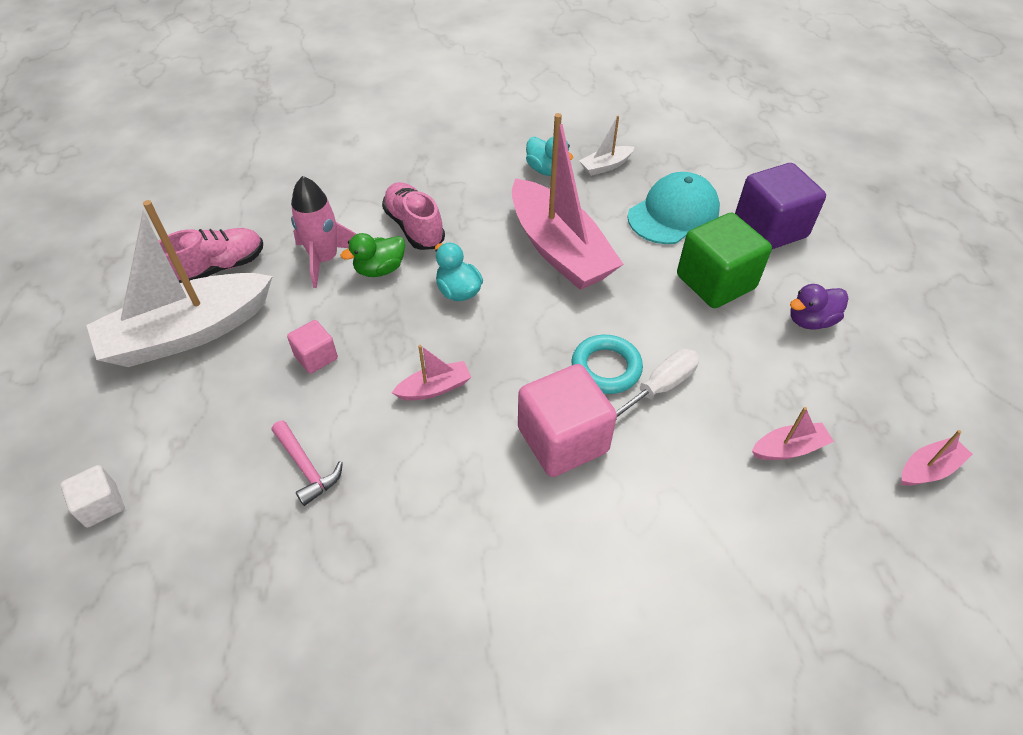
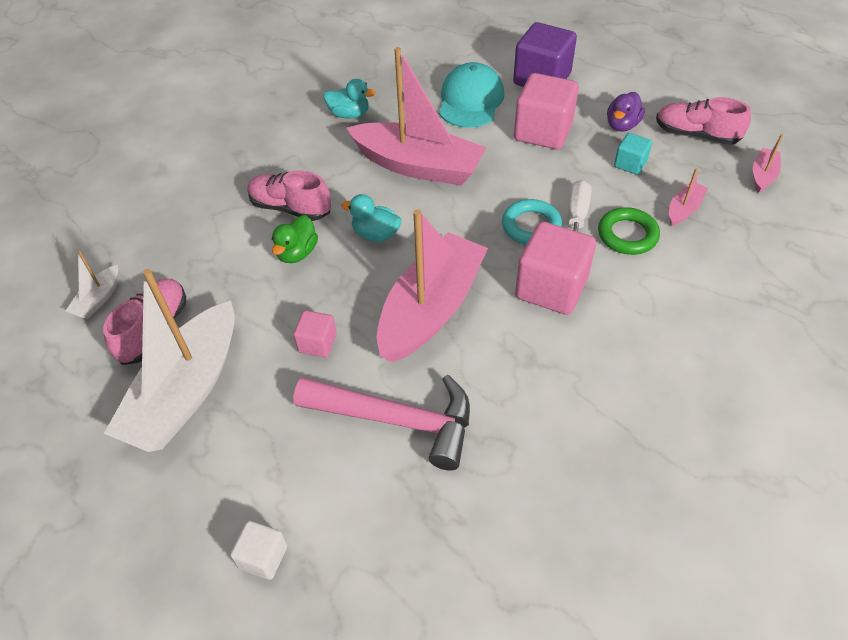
camera: 35 degrees left, 0 degrees up
(306, 468) = (397, 420): pink hammer -> pink hammer, size x1.98
(325, 259) = (242, 271): pink rocket -> none
(434, 388) = (431, 309): pink boat -> pink boat, size x2.34
(605, 166) = (390, 90): white boat -> white boat (98, 299)
(696, 437) = (627, 235): none -> green ring
(715, 282) = (543, 132): green cube -> pink cube
(777, 366) = (630, 164): none -> turquoise cube
(889, 377) = (696, 135): none -> pink shoe

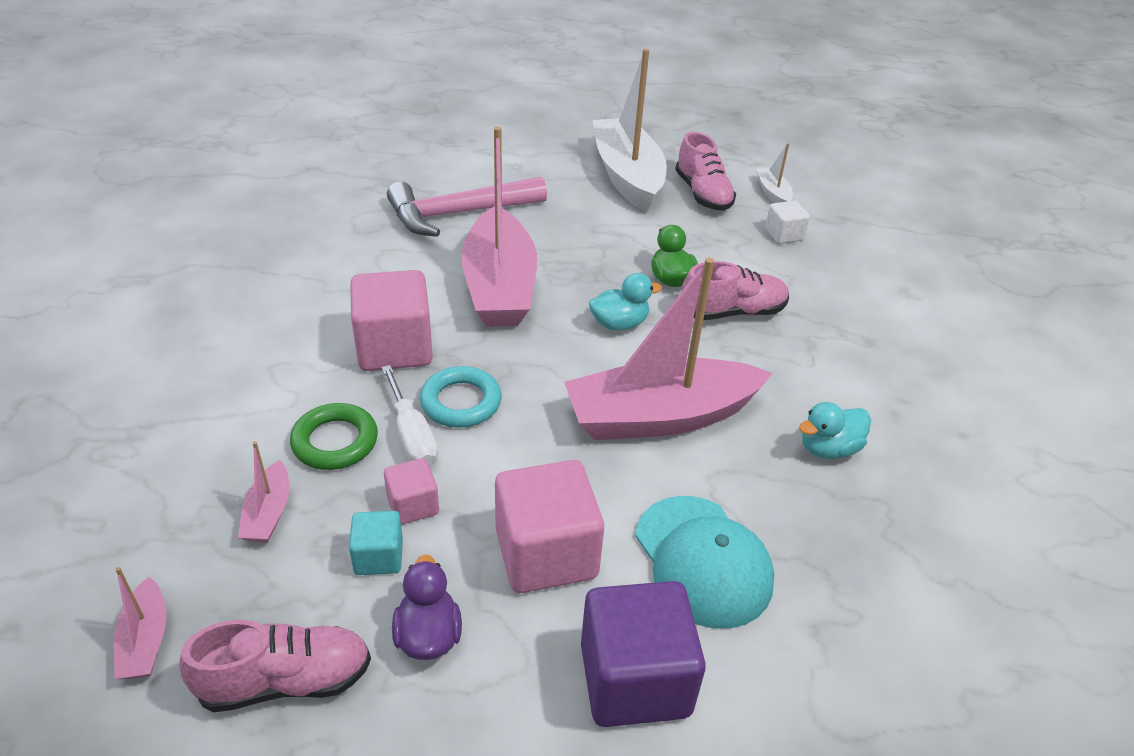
camera: 140 degrees right, 10 degrees down
(263, 557) = (481, 139): white cube -> white cube (783, 235)
(317, 343) = (570, 230): pink cube -> pink cube (413, 505)

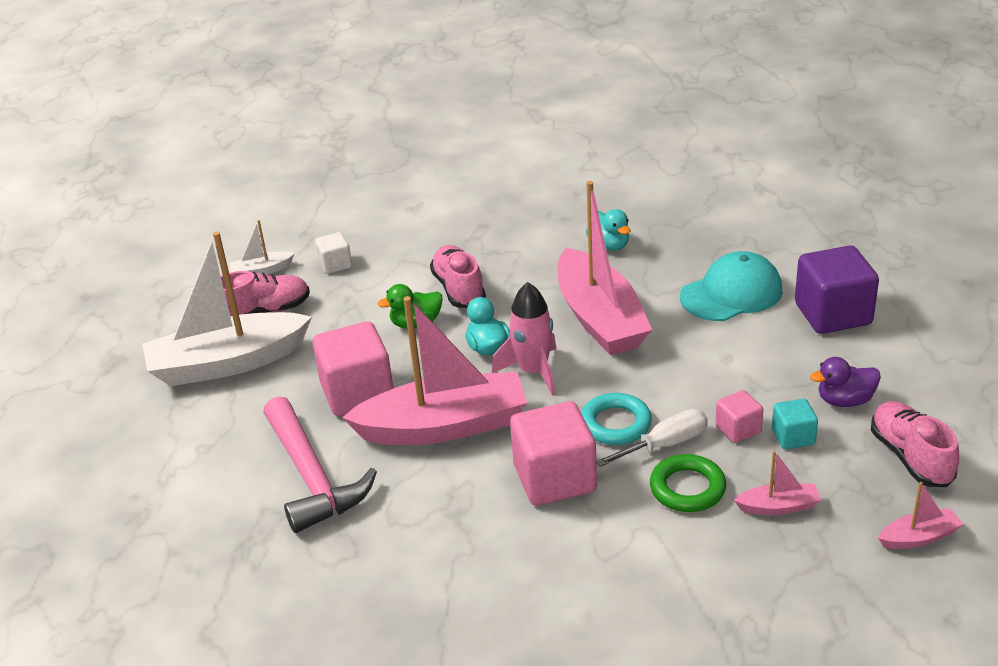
camera: 90 degrees left, 5 degrees down
(546, 553) = (754, 359): pink cube -> pink cube (357, 393)
(570, 352) = (533, 371): none -> pink rocket

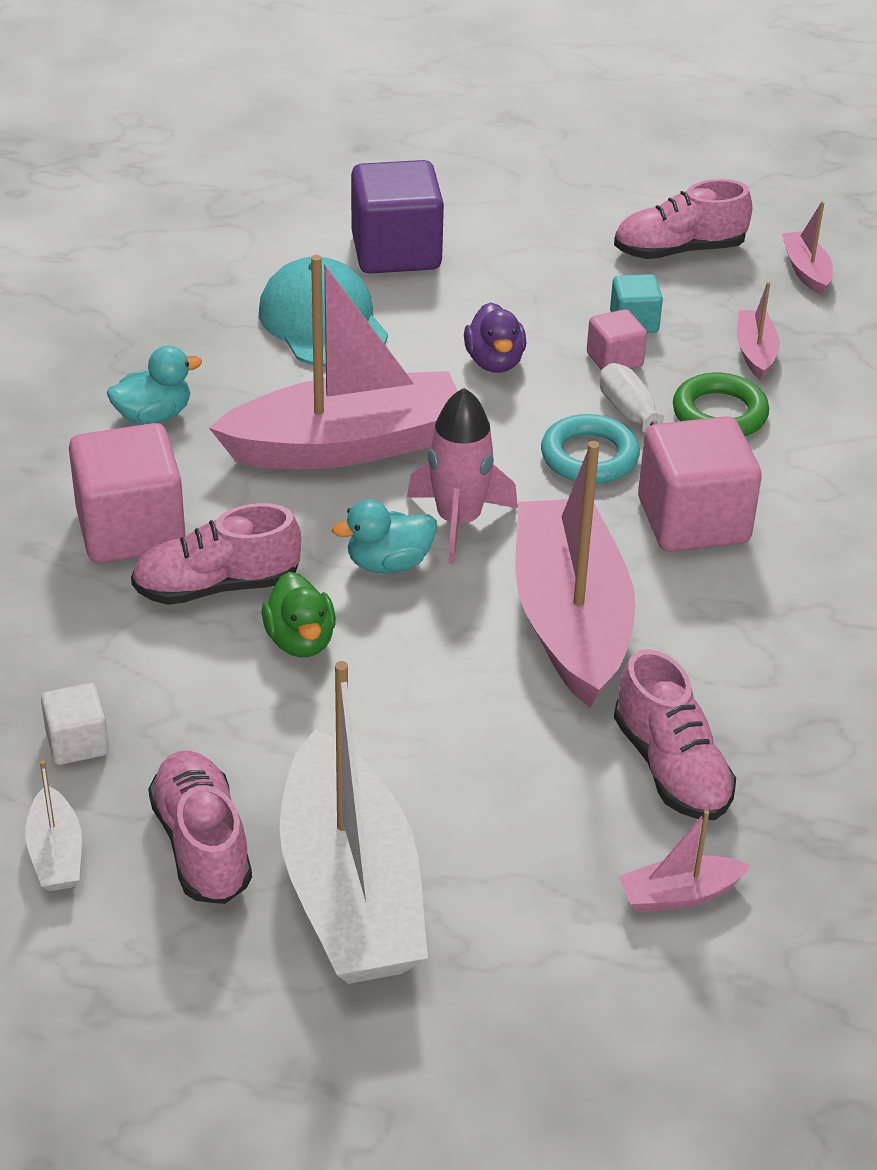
camera: 90 degrees left, 5 degrees up
(210, 485) = (679, 894): none -> pink boat
(312, 477) = (671, 767): pink hammer -> pink shoe
(357, 393) = (472, 714): pink cube -> pink cube (131, 530)
(845, 400) = (572, 274): purple duck -> purple duck (494, 362)

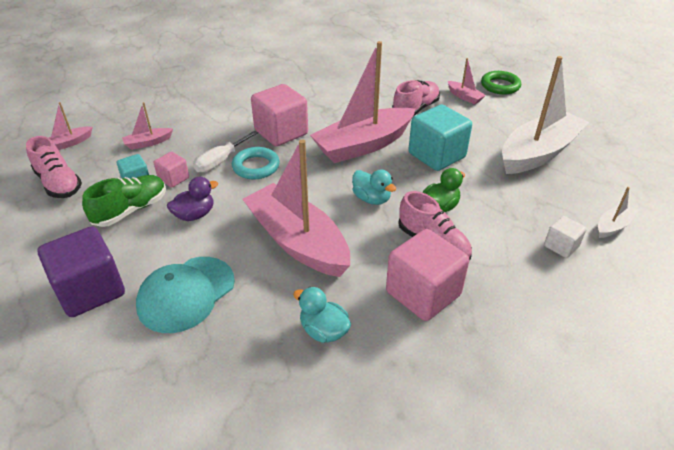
camera: 115 degrees left, 0 degrees up
(202, 845) = (563, 191): pink shoe -> none
(458, 521) = (328, 188): pink rocket -> none
(459, 713) = (436, 155): none -> turquoise cube
(553, 306) = (131, 210): none -> green shoe
(719, 414) = (202, 142): green ring -> green ring (500, 86)

